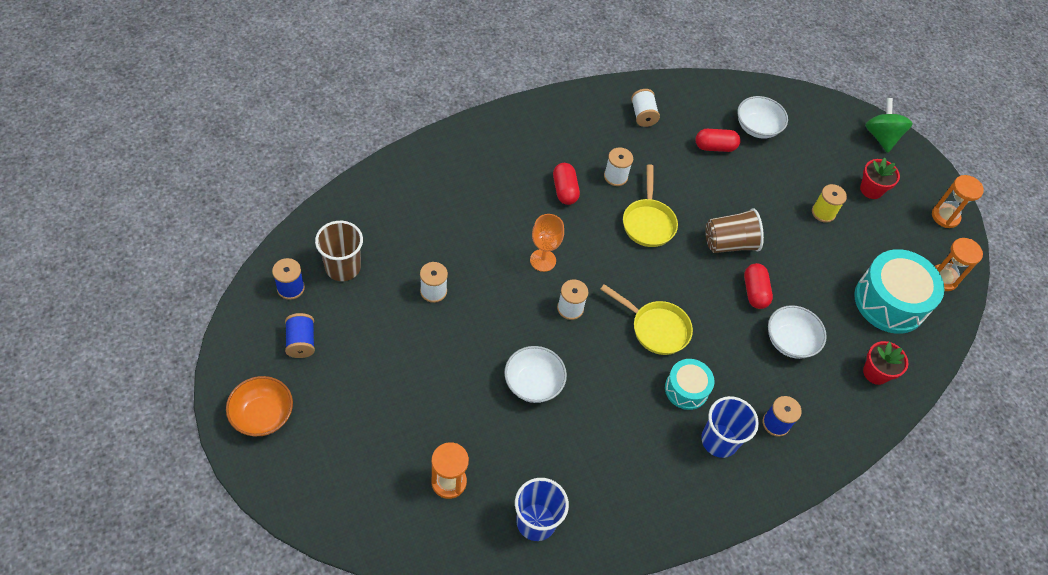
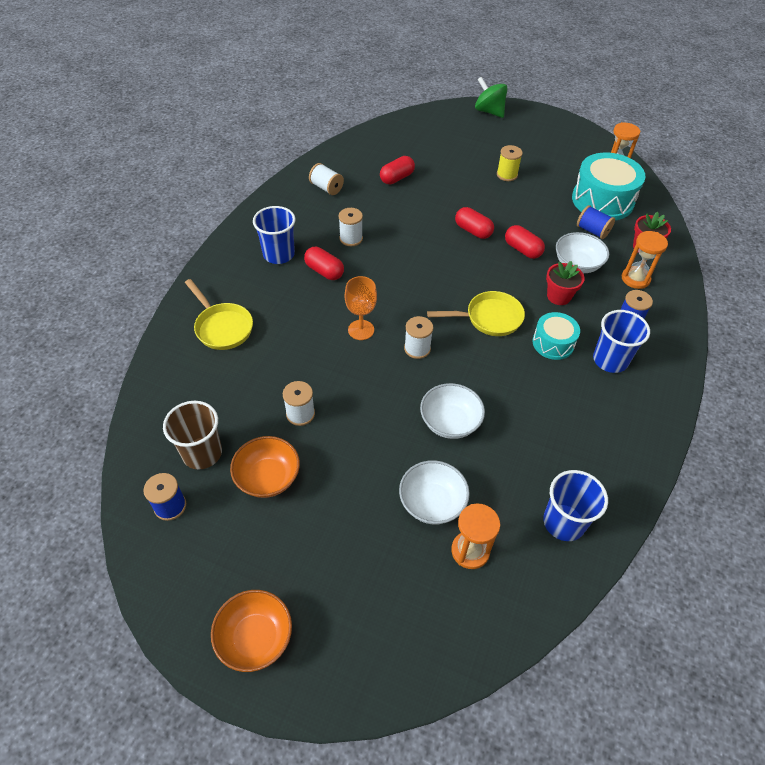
camera: 35 degrees left, 5 degrees down
(301, 342) = (227, 544): blue spool -> blue spool (592, 231)
(368, 319) = (268, 477): none -> orange bowl
(543, 150) = (279, 254): none -> blue cup
(648, 222) = (406, 253): yellow pan -> yellow pan (222, 327)
(729, 243) = (473, 231): brown cup -> red capsule
(757, 128) = (410, 150): white bowl -> white bowl (432, 502)
(871, 189) = (518, 144): red flower pot -> red flower pot (558, 296)
(945, 216) = (574, 133): orange hourglass -> orange hourglass (635, 279)

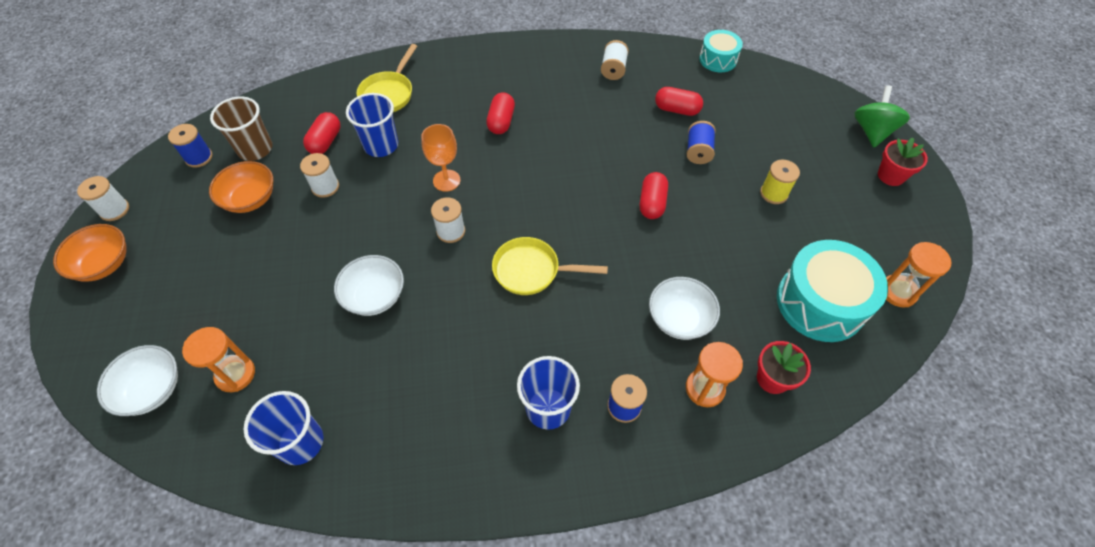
camera: 60 degrees right, 5 degrees up
(279, 254) = (498, 83): blue cup -> blue cup (381, 145)
(351, 238) = (559, 118): white spool -> white spool (114, 210)
(432, 502) = (275, 322): white bowl -> white bowl (152, 389)
(489, 318) = (532, 271): yellow pan -> yellow pan turned 135 degrees clockwise
(522, 250) = (660, 258): red capsule -> red capsule (325, 142)
(553, 343) = (536, 342): turquoise drum -> turquoise drum (718, 59)
(558, 296) = (612, 320): red flower pot -> red flower pot (891, 176)
(592, 231) = (752, 312): blue spool -> blue spool (698, 151)

